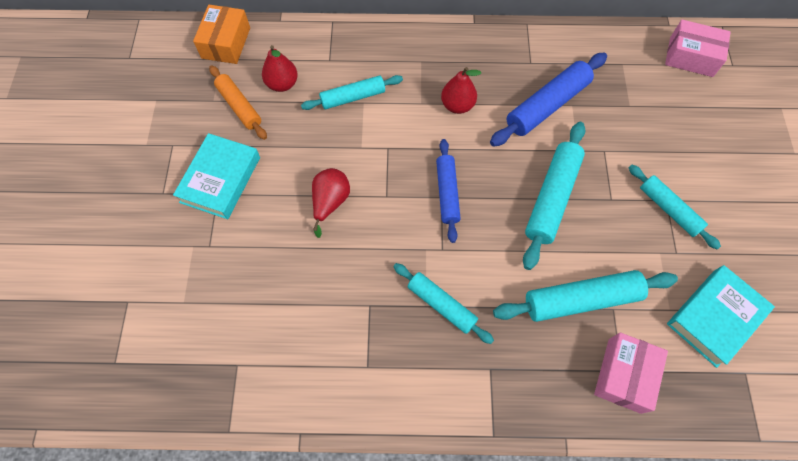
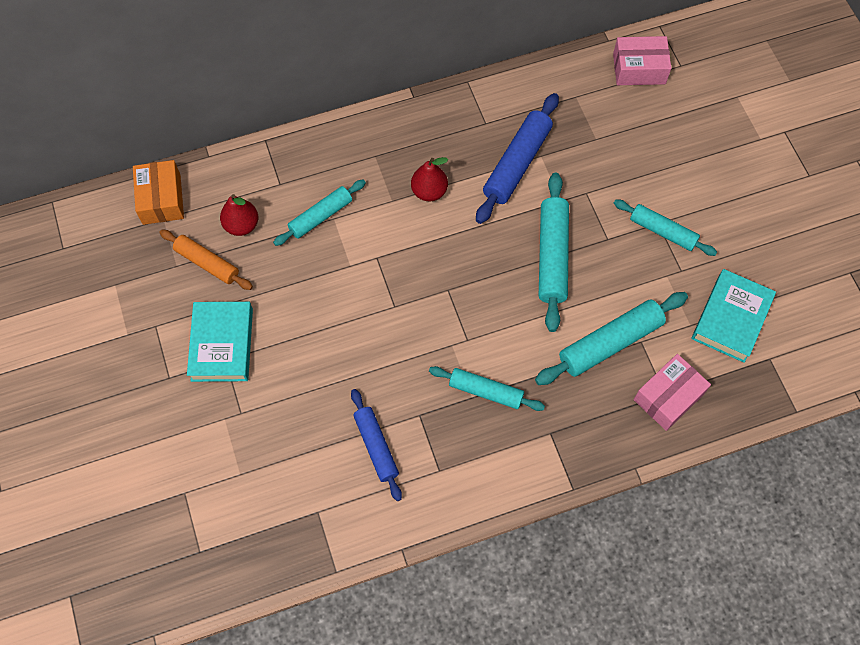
camera: 20 degrees left, 0 degrees up
(330, 202) = (342, 330): red pear -> none
(447, 193) = (452, 283): blue rolling pin -> blue rolling pin (376, 446)
(624, 375) = (668, 397): pink box -> pink box turned 45 degrees clockwise

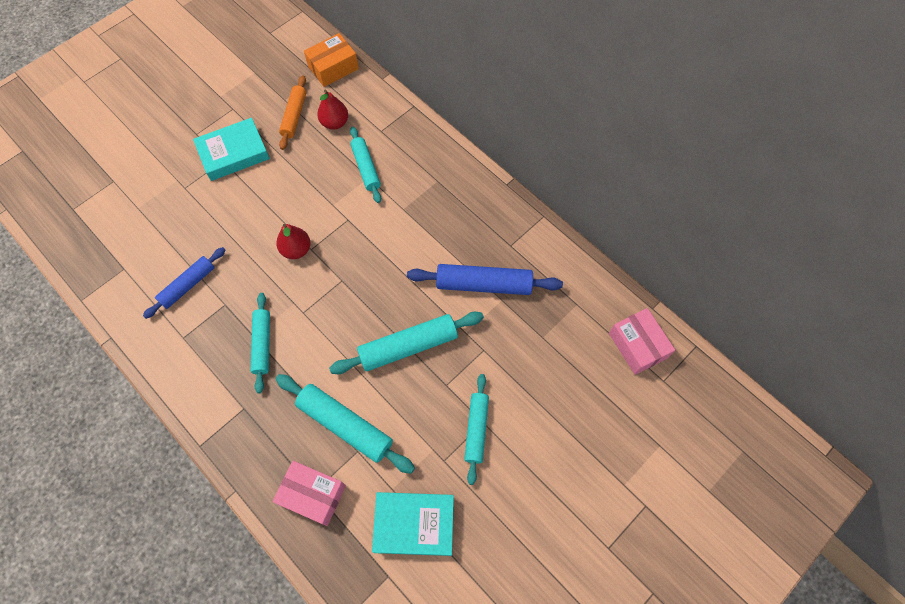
camera: 65 degrees right, 0 degrees up
(321, 216) = (366, 168): turquoise rolling pin -> turquoise rolling pin turned 45 degrees clockwise
(429, 191) = (424, 231): red pear -> red pear (296, 250)

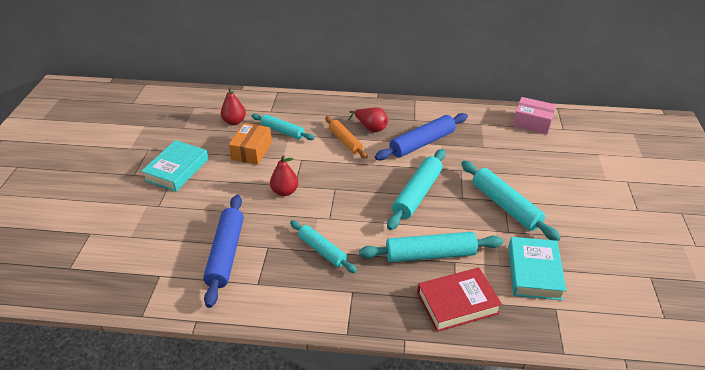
camera: 40 degrees left, 25 degrees down
(188, 285) = (226, 254): blue rolling pin -> blue rolling pin, size x1.52
(294, 116) = (201, 132): orange rolling pin -> orange rolling pin (345, 141)
(312, 495) = (457, 303): pink box -> red book
(333, 68) = (201, 99): orange box -> orange box (251, 151)
(414, 524) = (534, 272): turquoise book -> turquoise book turned 45 degrees counterclockwise
(454, 225) = (370, 128): none -> red pear
(476, 429) = (505, 206): turquoise rolling pin -> turquoise rolling pin, size x1.52

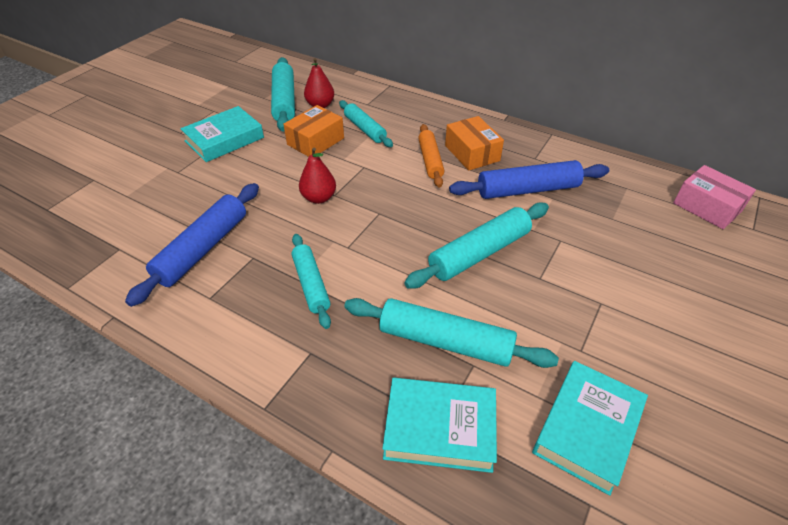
camera: 25 degrees right, 5 degrees up
(370, 128) = (472, 153): red pear -> orange box
(457, 303) = (439, 428): red book -> turquoise book
(505, 206) = (598, 311): turquoise rolling pin -> turquoise rolling pin (284, 101)

